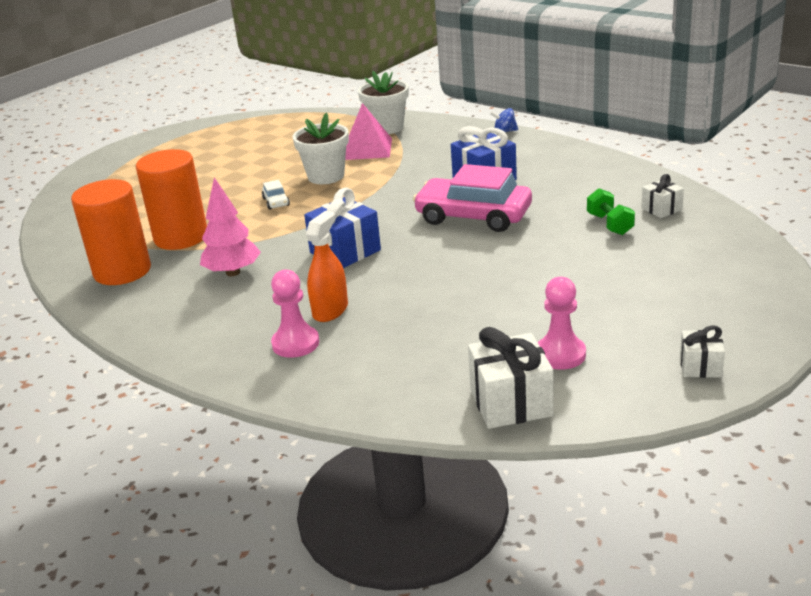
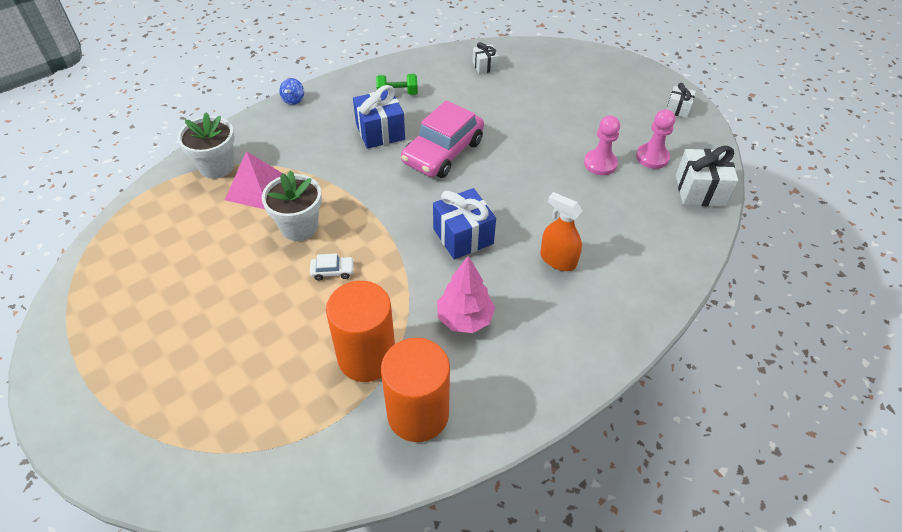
camera: 80 degrees left, 20 degrees up
(295, 343) = (601, 287): pink pawn -> pink pawn (600, 163)
(609, 224) = (494, 93): green dumbbell -> green dumbbell (397, 94)

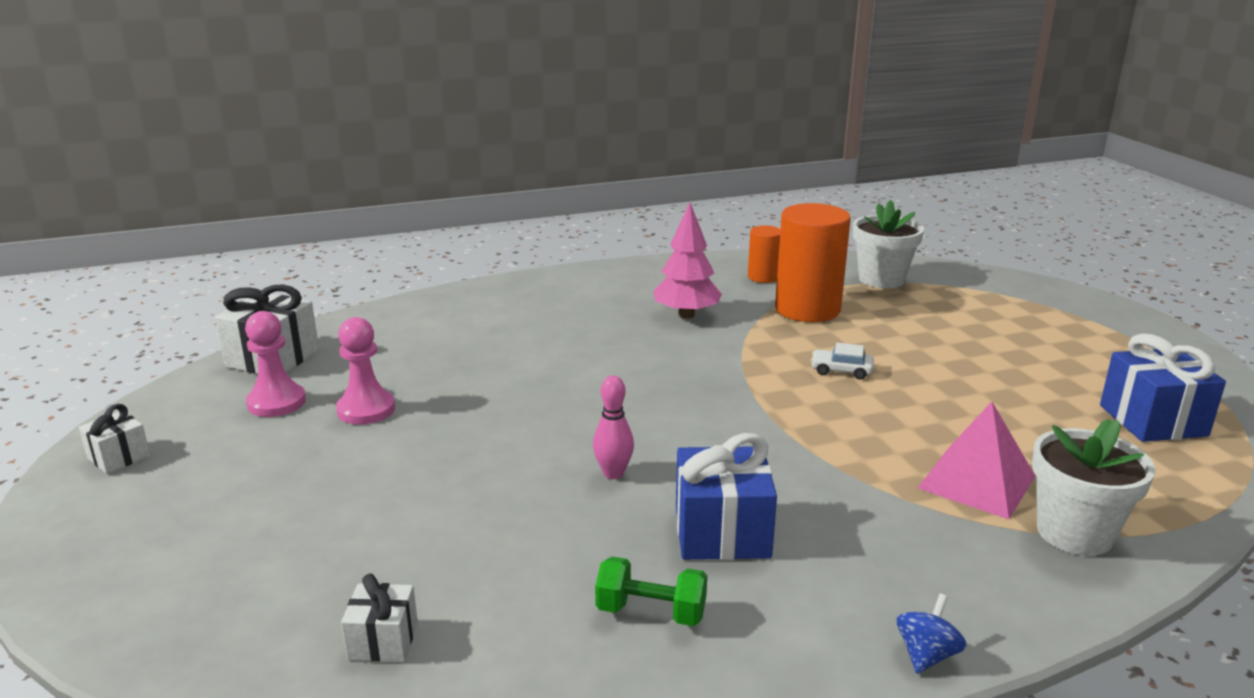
camera: 160 degrees left, 25 degrees down
(299, 227) = (892, 420): white flower pot -> white flower pot (881, 279)
(418, 414) = (763, 277): orange cylinder -> orange cylinder, size x0.53
(443, 152) = (613, 473): pink car -> pink bowling pin
(463, 236) = (646, 372): blue gift -> blue gift (1152, 420)
(558, 260) = (540, 335): orange spray bottle -> none

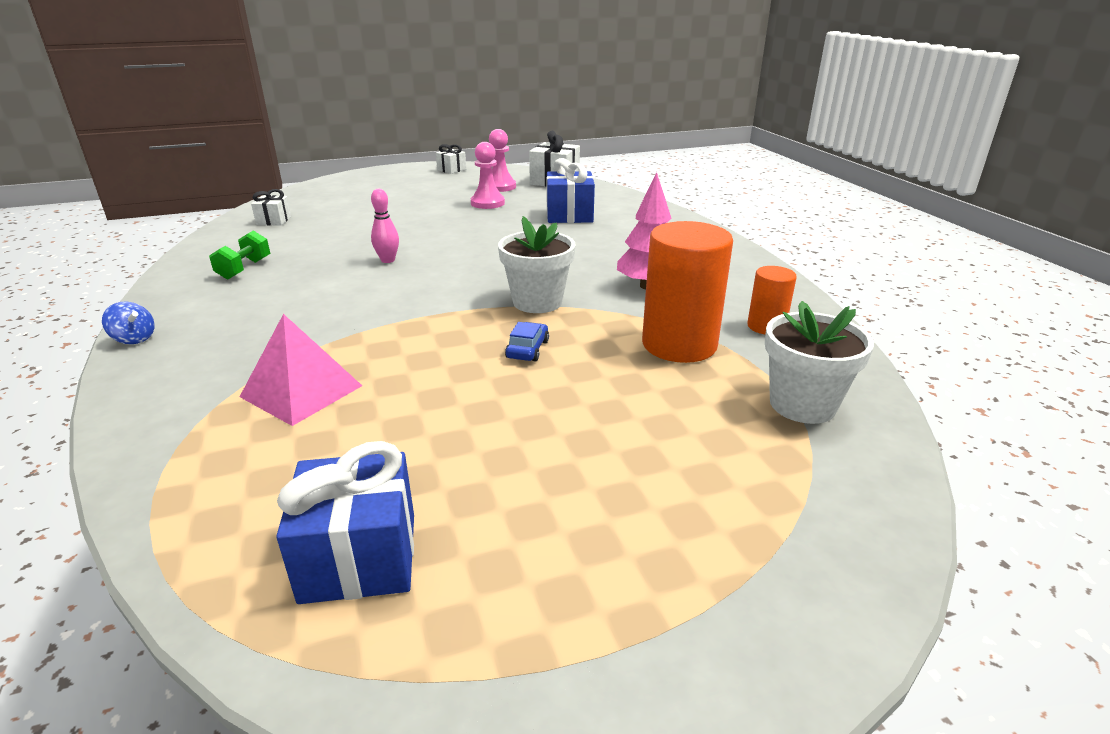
camera: 90 degrees right, 5 degrees up
(722, 532) = (303, 288): blue gift -> blue gift (569, 215)
(841, 371) = (527, 349): white car -> blue car
(1074, 533) = (195, 427): white flower pot -> white flower pot (537, 302)

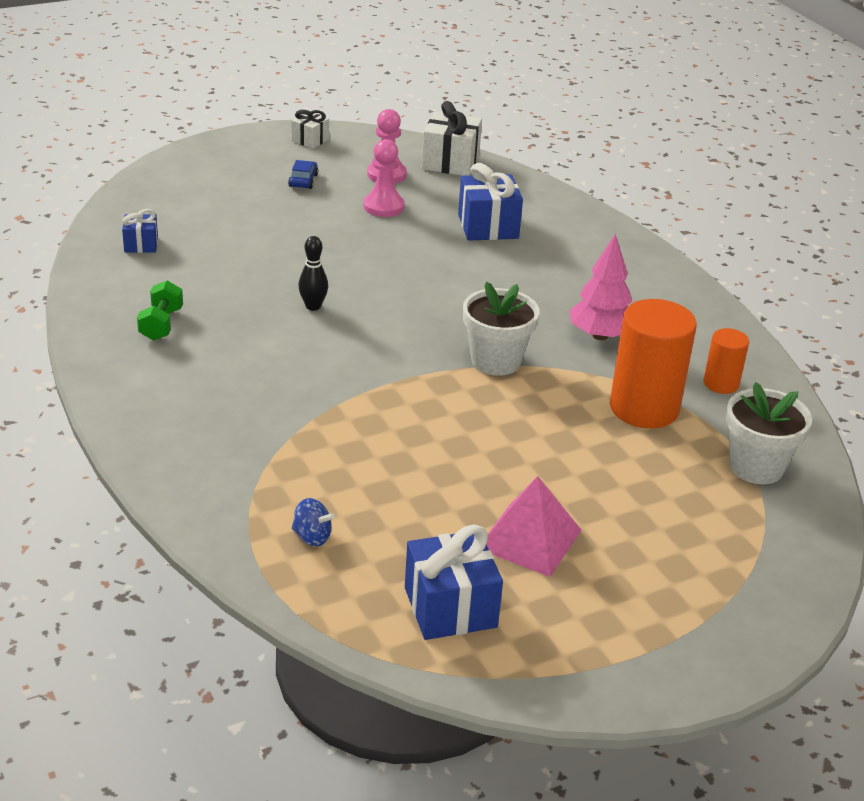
camera: 10 degrees left, 5 degrees up
(134, 339) = (117, 423): blue spinning top -> blue spinning top (312, 537)
(274, 221) = (141, 244): white gift -> blue gift
(301, 391) = (321, 473): pink pyramid -> pink pyramid (529, 539)
(388, 260) = (313, 306): pink bowling pin -> black bowling pin
(527, 349) = (506, 419): blue car -> blue car (303, 180)

